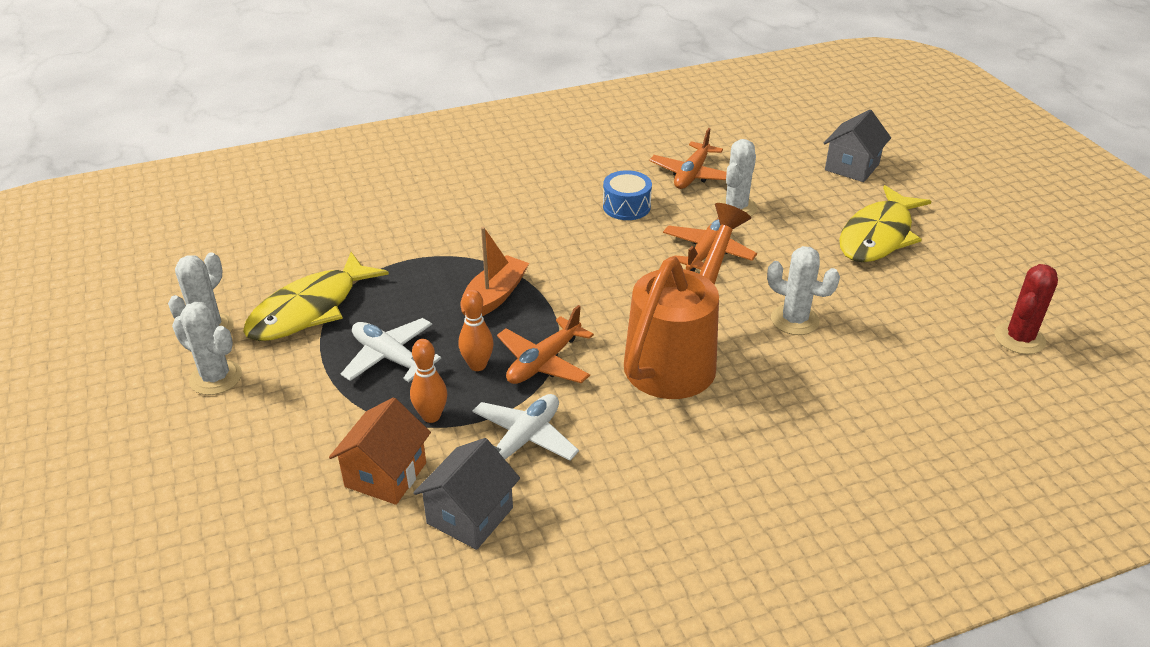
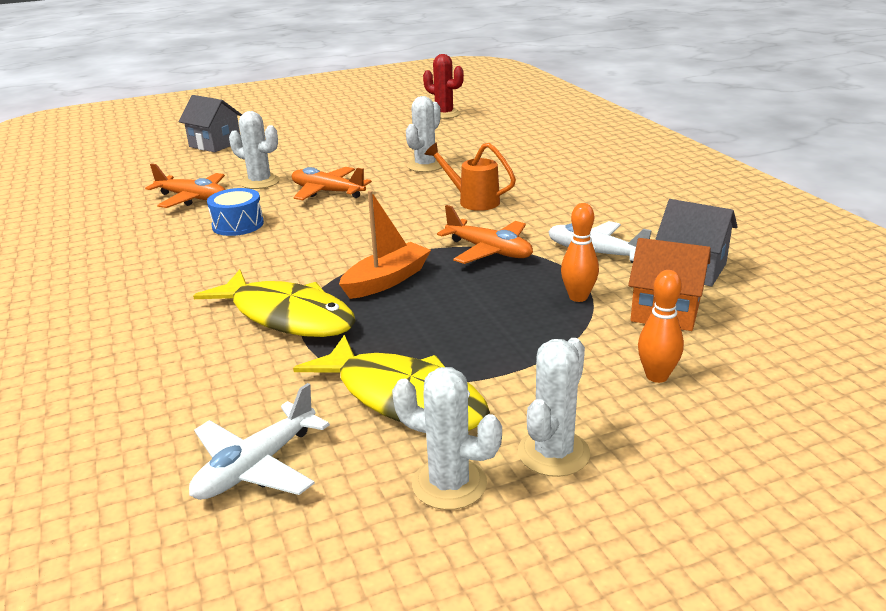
camera: 90 degrees left, 10 degrees down
(390, 358) = (494, 329): white plane -> white plane (256, 466)
(477, 365) = (498, 281): orange bowling pin -> orange bowling pin (656, 376)
(494, 297) = (386, 280): orange boat -> orange boat turned 105 degrees clockwise
(678, 355) = (472, 201): orange watering can -> orange watering can, size x0.51
(878, 236) = (319, 140): yellow fish -> yellow fish (287, 316)

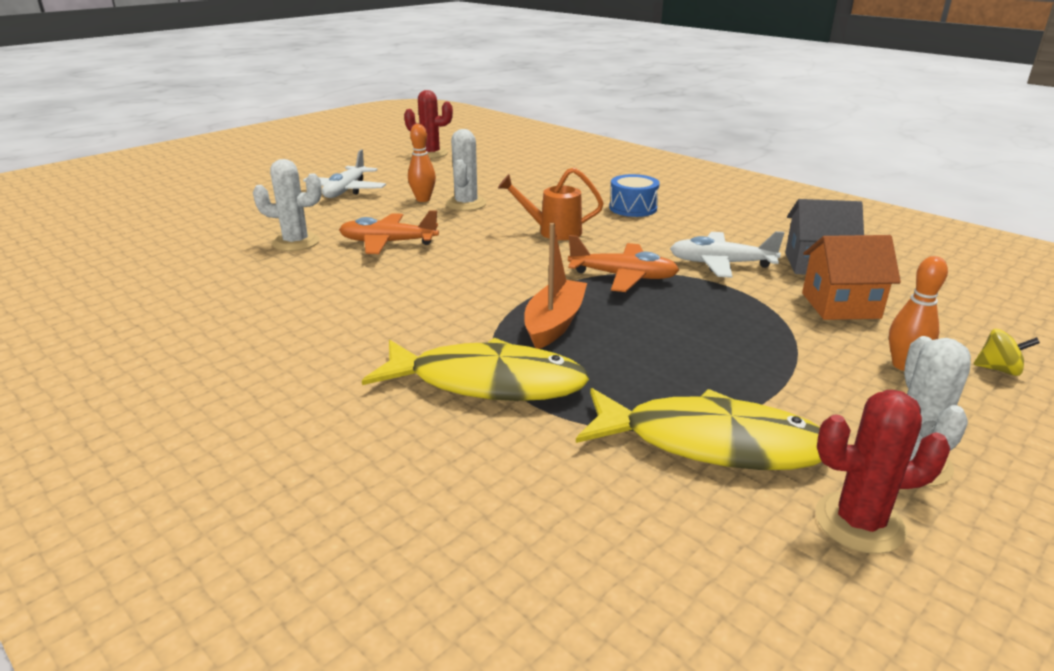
camera: 25 degrees left, 0 degrees up
(192, 198) = (227, 271): orange plane -> none
(215, 144) = (195, 209): grey house -> none
(238, 225) = (318, 292): blue drum -> blue drum (633, 208)
(256, 466) = (643, 566): white plane -> white plane (346, 190)
(449, 484) = (859, 523): white cactus -> red cactus
(578, 297) = (754, 306): orange bowling pin -> orange bowling pin (423, 199)
(752, 400) = (999, 369): none -> yellow spinning top

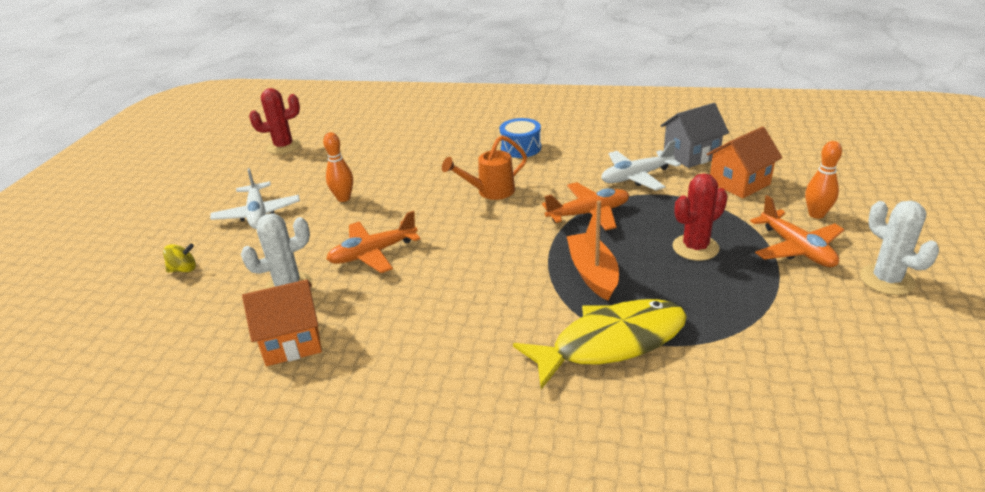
camera: 30 degrees left, 5 degrees up
(244, 278) = (292, 342): none -> orange house
(466, 204) = (387, 190): white cactus -> none
(711, 443) = (787, 319): yellow fish -> none
(825, 386) = (796, 248): none -> orange plane
(859, 523) = (907, 332): red cactus -> red cactus (695, 248)
(999, 369) = (860, 196): yellow spinning top -> yellow spinning top (183, 269)

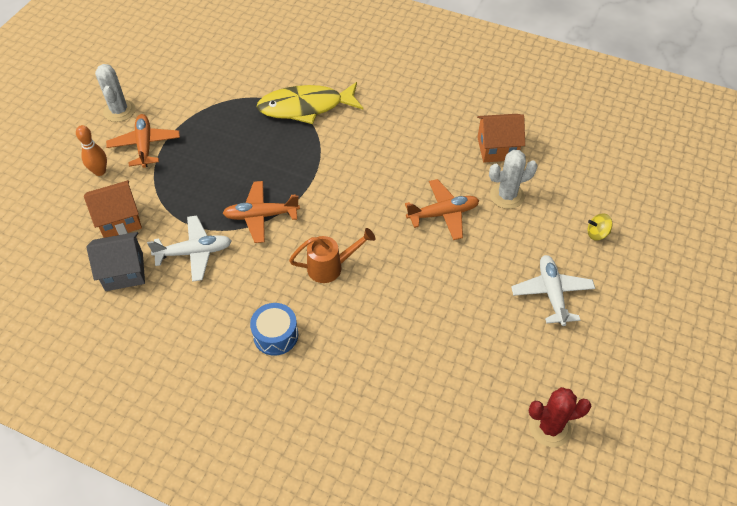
camera: 170 degrees left, 20 degrees up
(343, 198) = (469, 295): orange bowling pin -> none
(593, 273) = (290, 156): orange boat -> none
(695, 248) = (208, 162): red cactus -> none

